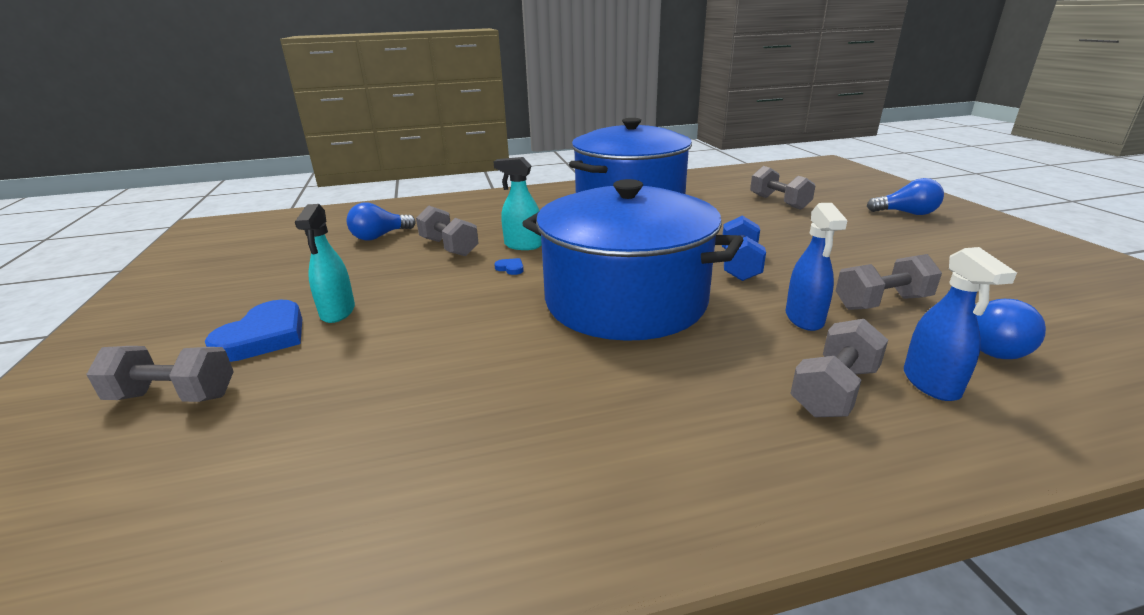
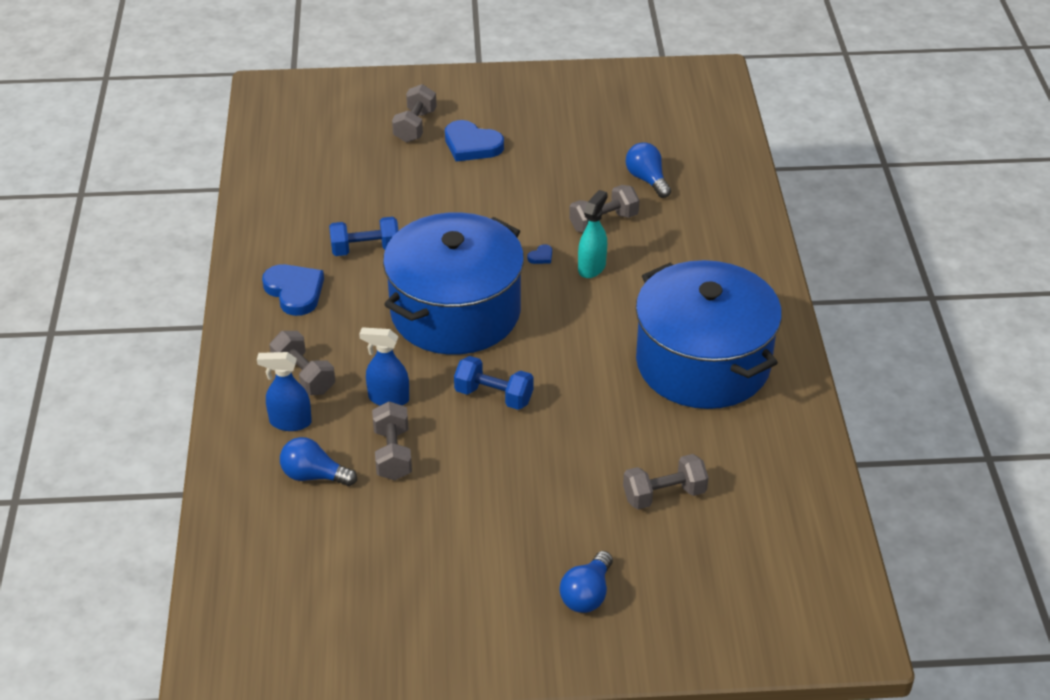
camera: 100 degrees right, 15 degrees up
(337, 312) = (495, 171): turquoise spray bottle -> none
(520, 388) = (365, 249): none -> blue dumbbell
(653, 445) = (295, 291): none -> blue heart

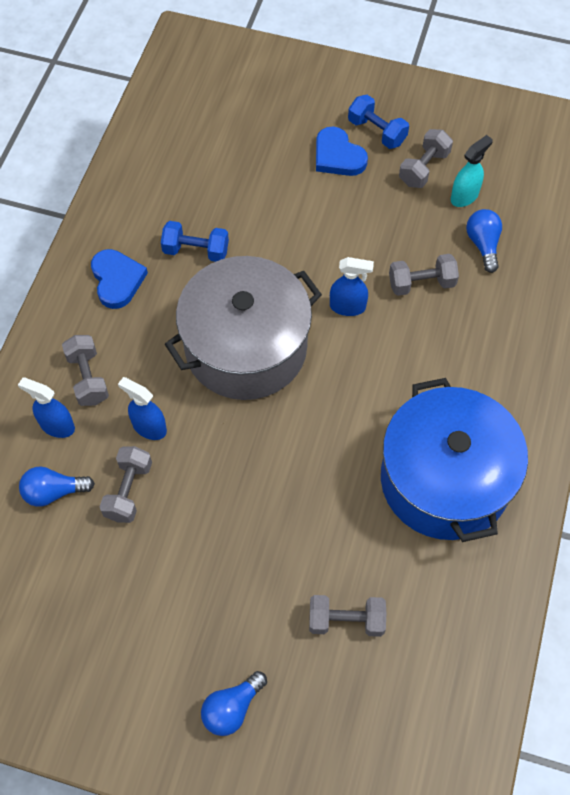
camera: 20 degrees right, 20 degrees up
(314, 476) = (54, 492): blue light bulb -> blue light bulb turned 45 degrees counterclockwise
(415, 126) = (296, 119): grey dumbbell -> grey dumbbell (424, 168)
(455, 312) = (246, 347): blue pot -> grey pot
(494, 396) = (241, 455): blue dumbbell -> blue dumbbell (377, 131)
(541, 256) = (348, 307): blue heart -> blue spray bottle
(592, 267) = (389, 334): turquoise spray bottle -> turquoise spray bottle (464, 196)

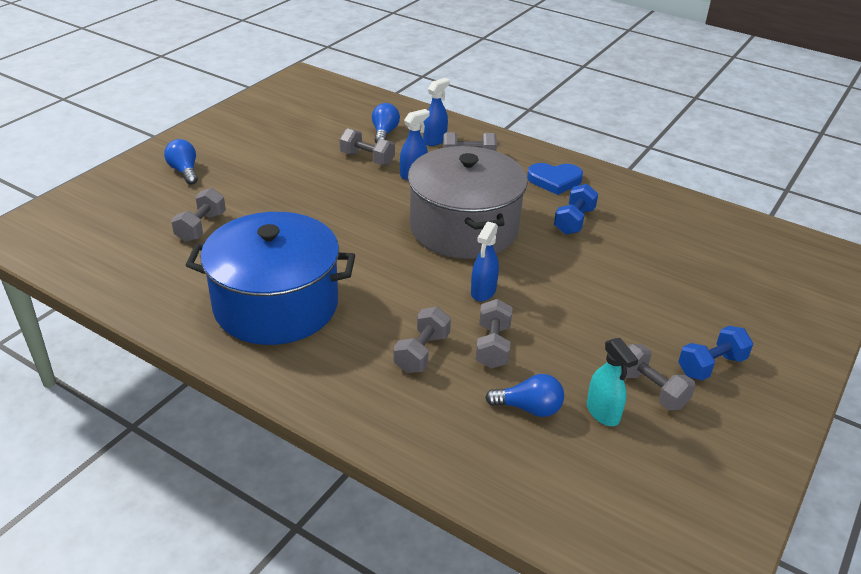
camera: 105 degrees right, 25 degrees down
(338, 156) = (677, 328): blue heart -> none
(454, 335) = (421, 353): none -> grey dumbbell

